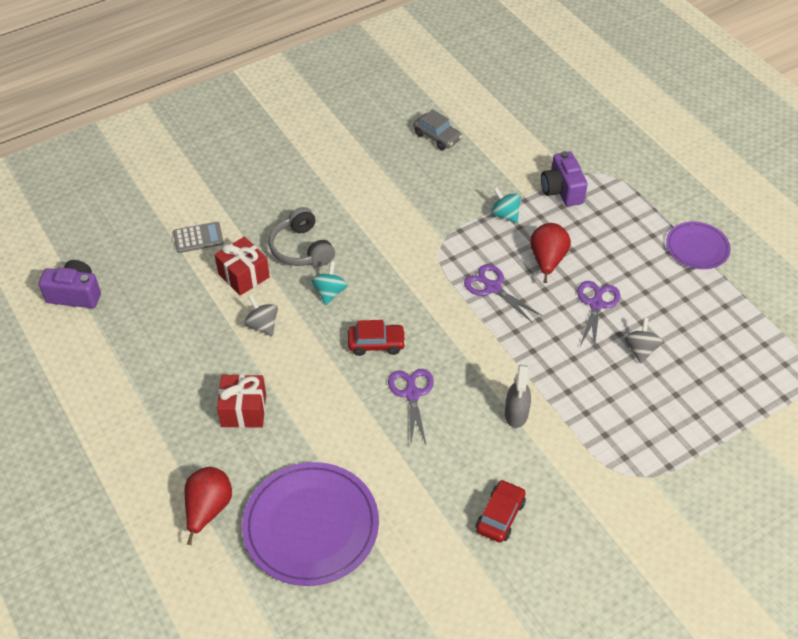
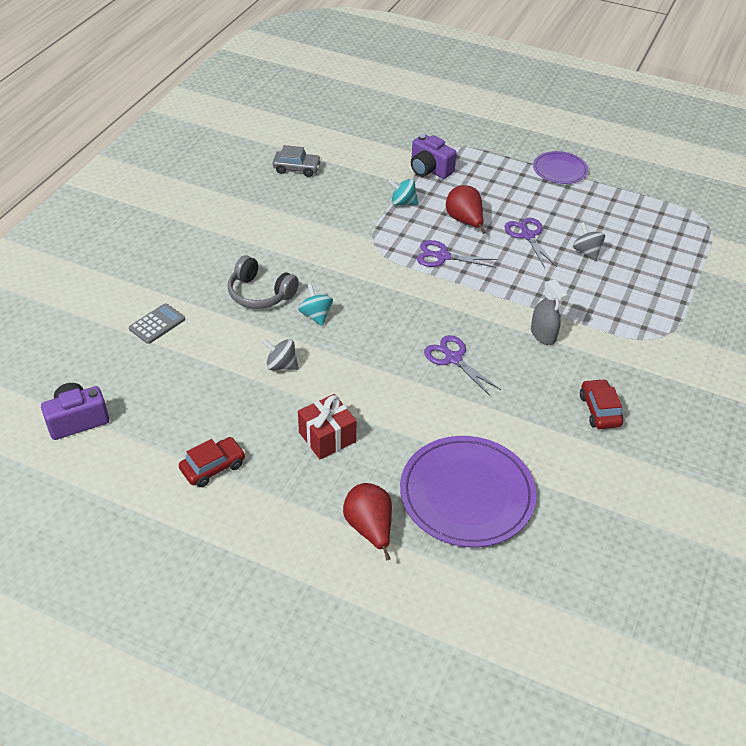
camera: 35 degrees left, 5 degrees down
(244, 275) = (228, 335): red gift -> none
(376, 344) = (390, 336): red car -> red car (213, 467)

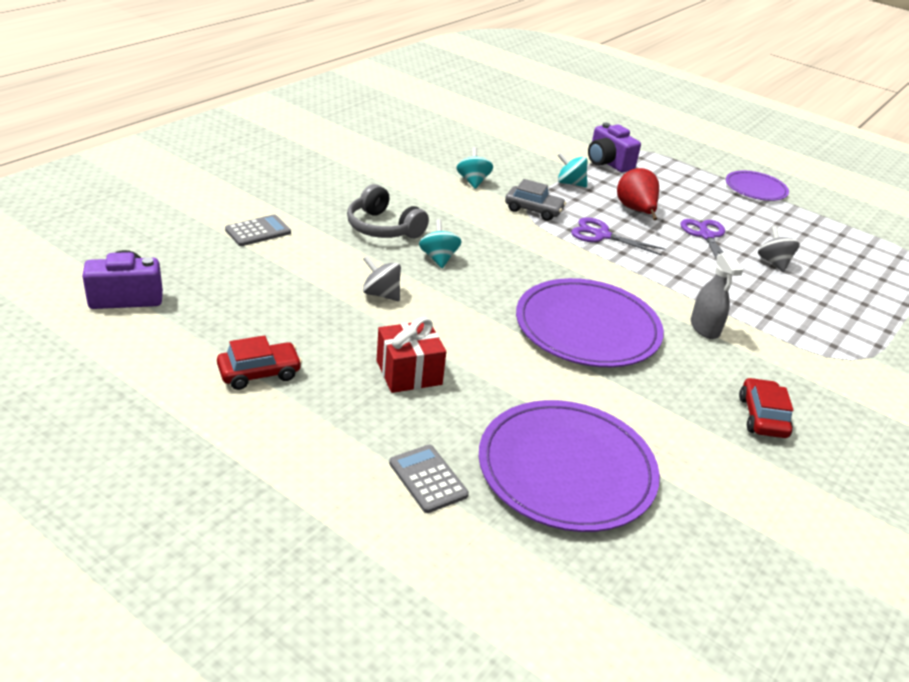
camera: 10 degrees right, 10 degrees down
(297, 168) = (464, 137): grey car -> grey car (533, 210)
(320, 221) = (473, 181): none -> turquoise spinning top
(370, 528) = (428, 479): red pear -> grey calculator
(452, 358) = (587, 328): purple scissors -> purple plate

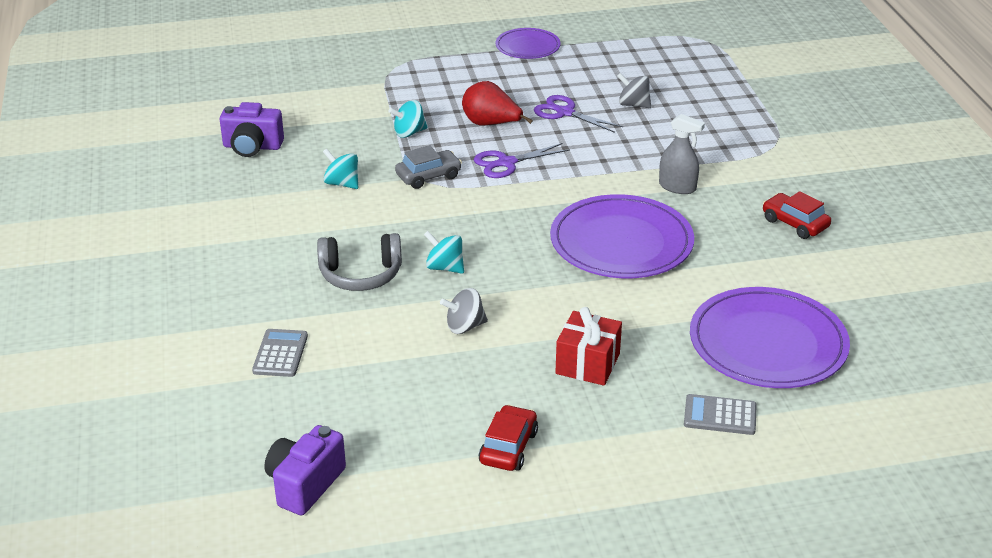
camera: 45 degrees left, 0 degrees up
(608, 163) = (400, 93): purple camera -> purple camera (252, 147)

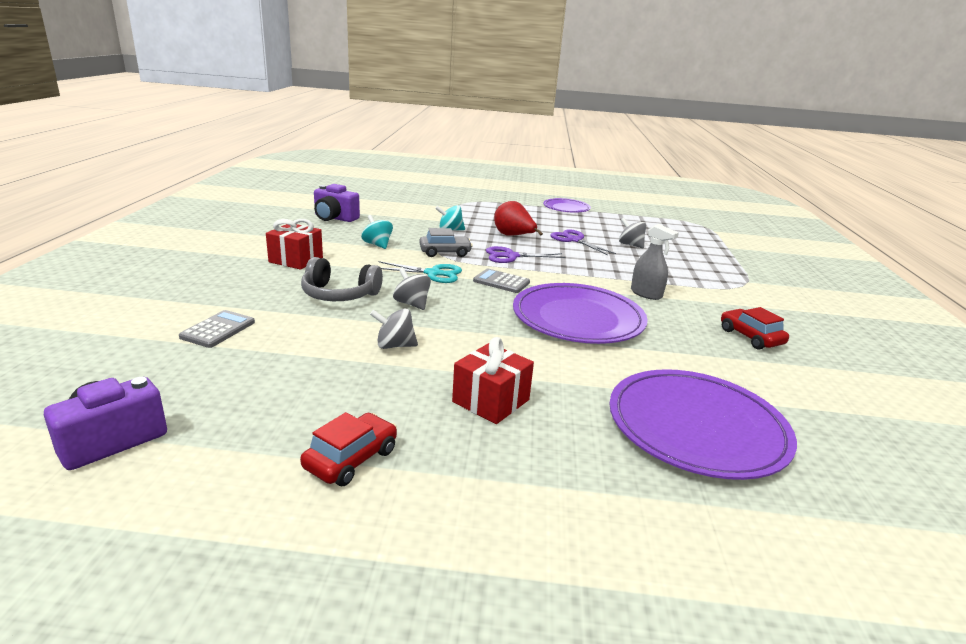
camera: 15 degrees right, 10 degrees down
(270, 234) = (296, 260): none -> red gift
(438, 215) = (434, 273): none -> turquoise scissors
(445, 267) = (412, 304): turquoise spinning top -> grey spinning top
(720, 415) = (614, 488): grey calculator -> grey calculator (501, 282)

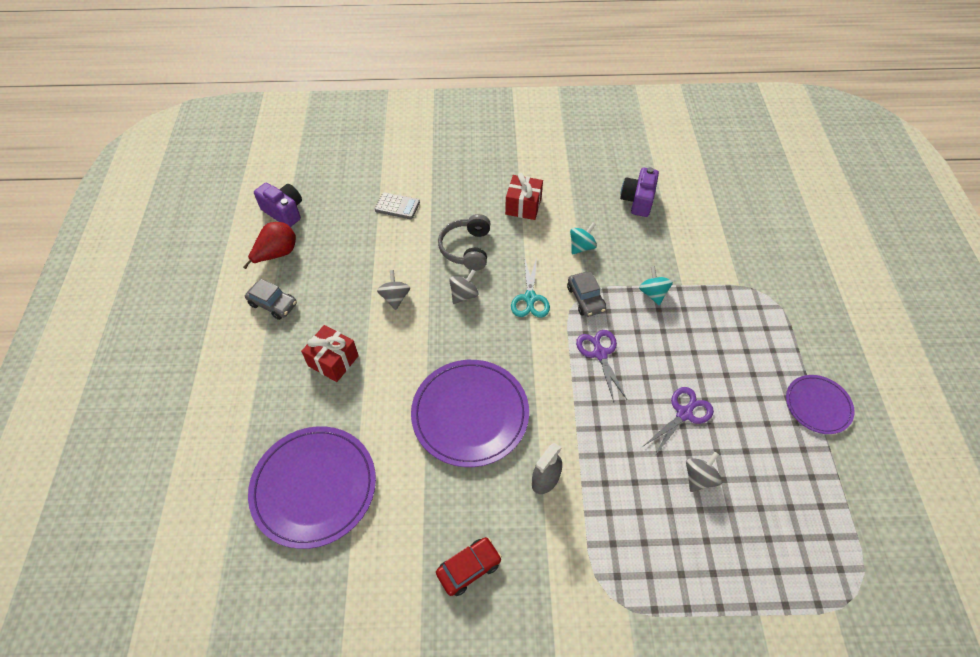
camera: 85 degrees right, 30 degrees up
(351, 459) = (273, 304): red car -> grey car
(501, 282) = (530, 351): grey calculator -> none
(513, 236) = (664, 352): red pear -> red pear (277, 254)

